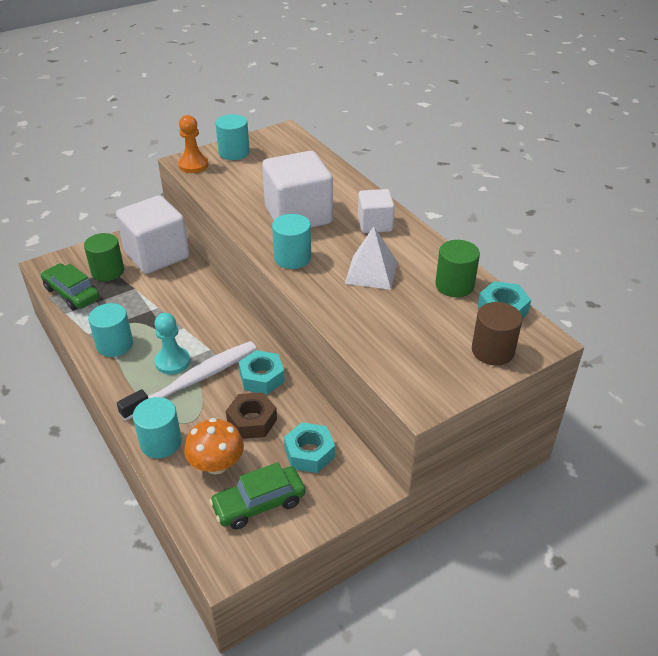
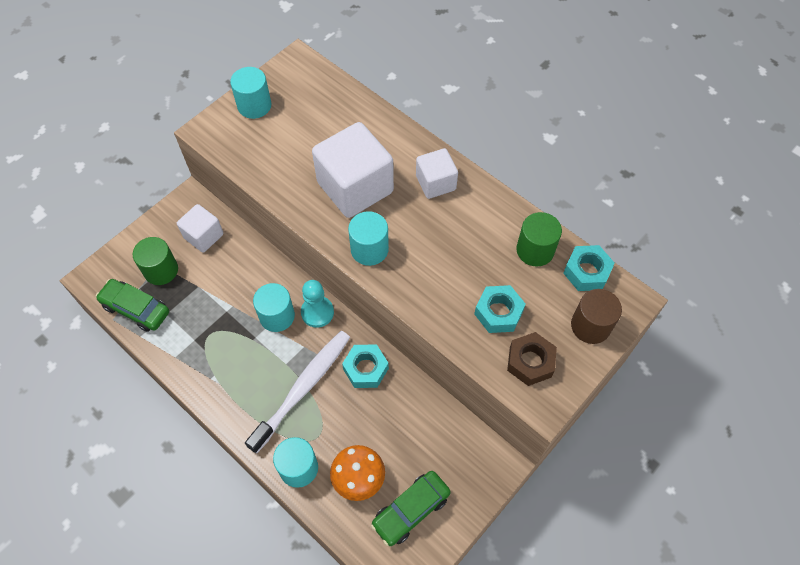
camera: 15 degrees left, 20 degrees up
(115, 344) = (208, 364): turquoise cylinder -> turquoise cylinder (277, 316)
(157, 255) = (203, 236): white cube -> white cube, size x0.56
(172, 362) = (273, 371): turquoise pawn -> turquoise pawn (317, 312)
(193, 165) = (217, 135): orange pawn -> none
(252, 421) = (374, 421): brown nut -> brown nut (530, 362)
(309, 453) = (437, 444): turquoise nut -> turquoise nut (498, 312)
(371, 272) = (452, 251): white pyramid -> none

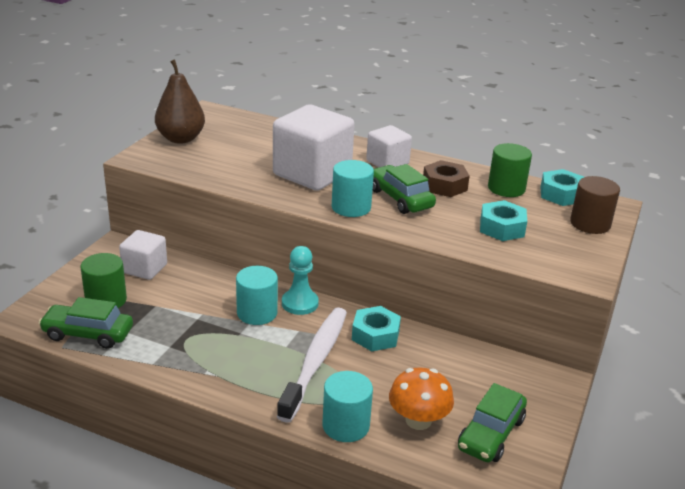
camera: 20 degrees left, 30 degrees down
(254, 105) = (181, 139): turquoise cylinder -> brown pear
(422, 245) = (400, 198): none -> green car
(530, 362) = (554, 253): brown nut -> brown nut (444, 185)

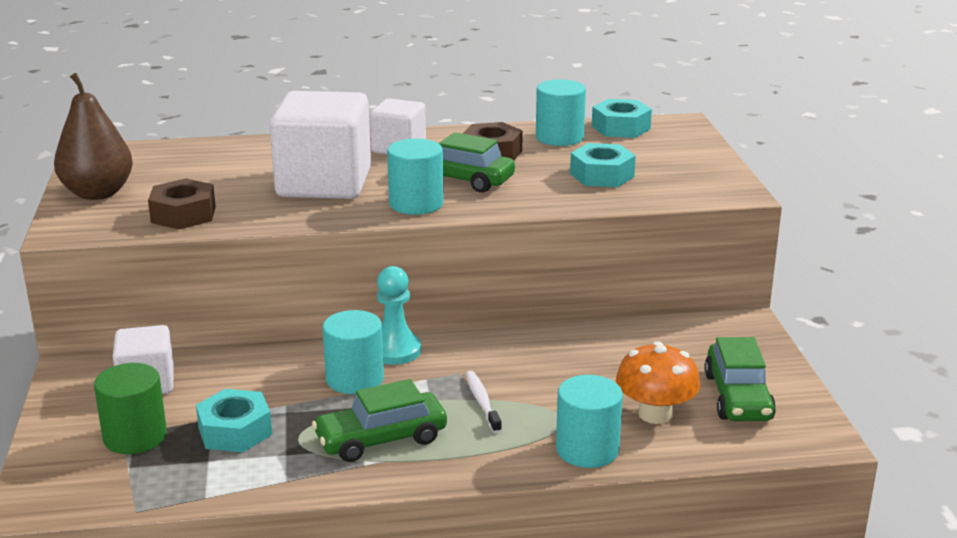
camera: 30 degrees left, 5 degrees down
(88, 334) = (156, 482): green car -> green car (381, 439)
(209, 168) = (183, 214): none -> brown nut
(315, 361) = (482, 402): white toothbrush -> white toothbrush, size x0.45
(375, 335) = (518, 351): turquoise nut -> turquoise nut (235, 431)
(506, 188) = (559, 137): green cylinder -> turquoise cylinder
(590, 224) = (681, 146): brown cylinder -> none

